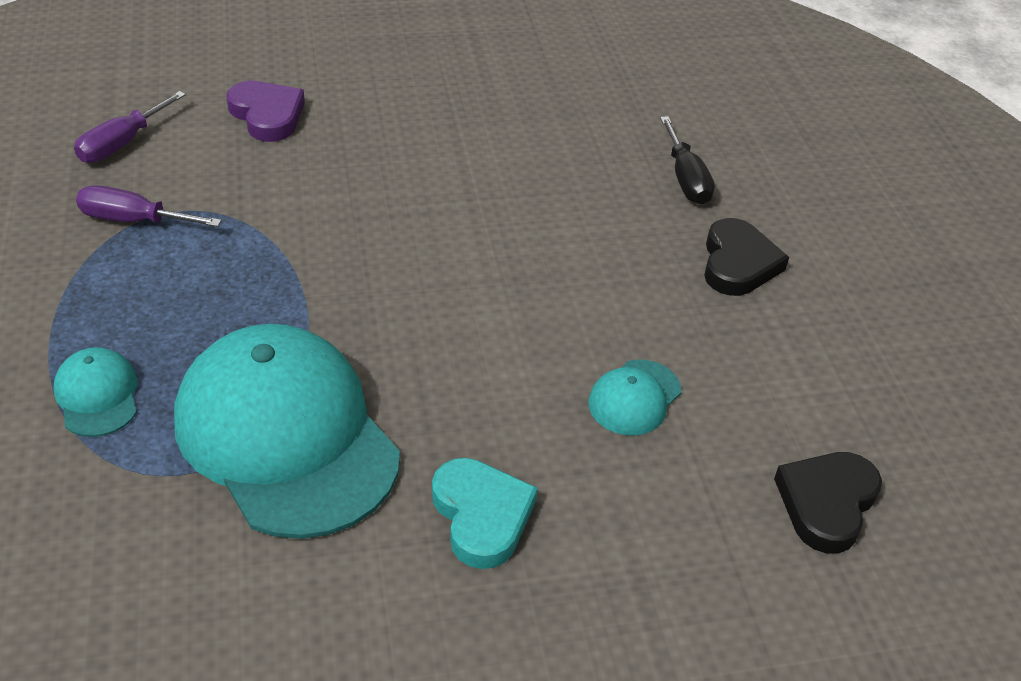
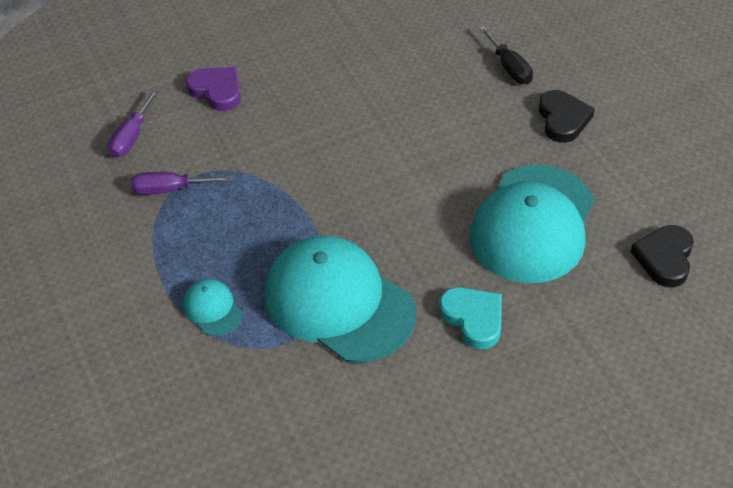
camera: 10 degrees left, 5 degrees up
(634, 398) = (533, 224): turquoise cap -> turquoise cap, size x2.34

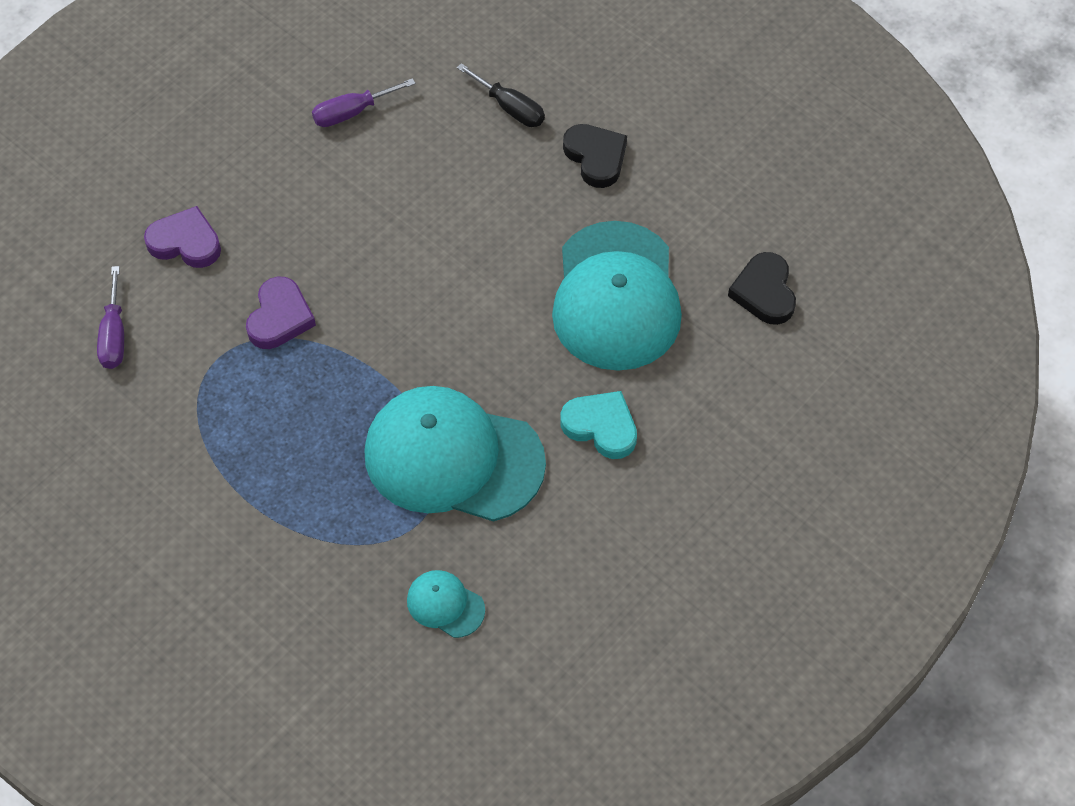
camera: 25 degrees left, 10 degrees up
(170, 189) = (197, 387): purple screwdriver -> purple screwdriver (352, 112)
(212, 309) = (320, 512): turquoise cap -> turquoise cap (445, 605)
(257, 160) = (280, 317): none -> purple heart

